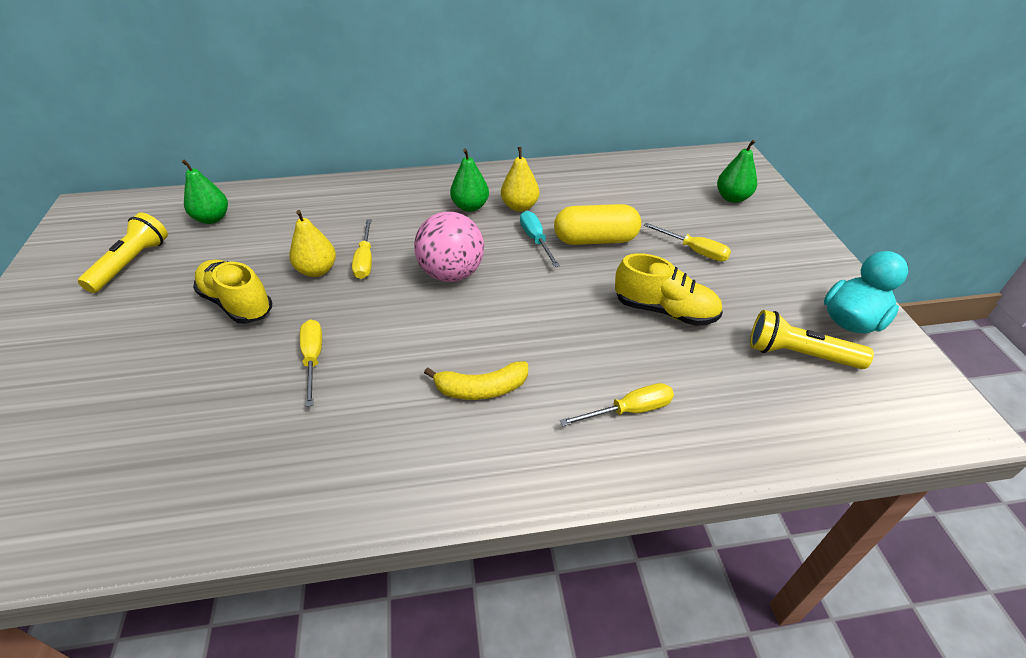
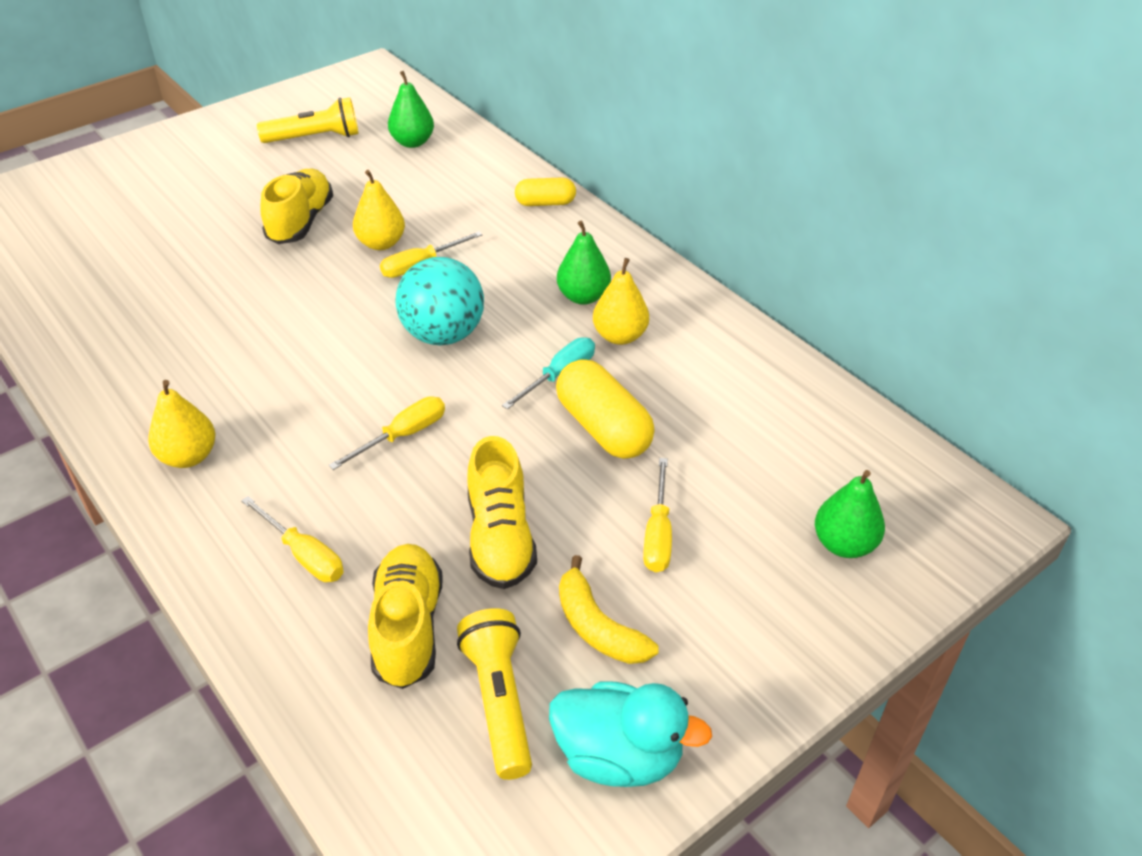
camera: 60 degrees right, 0 degrees up
(313, 359) = (255, 302): yellow screwdriver -> yellow screwdriver (403, 435)
(360, 189) = (545, 203): none -> yellow capsule
(452, 273) = (443, 335): pink ball -> turquoise ball
(474, 453) = (188, 456): none -> yellow pear
(481, 389) = (276, 428): yellow banana -> yellow banana (597, 627)
(724, 376) = (408, 628): none -> yellow shoe

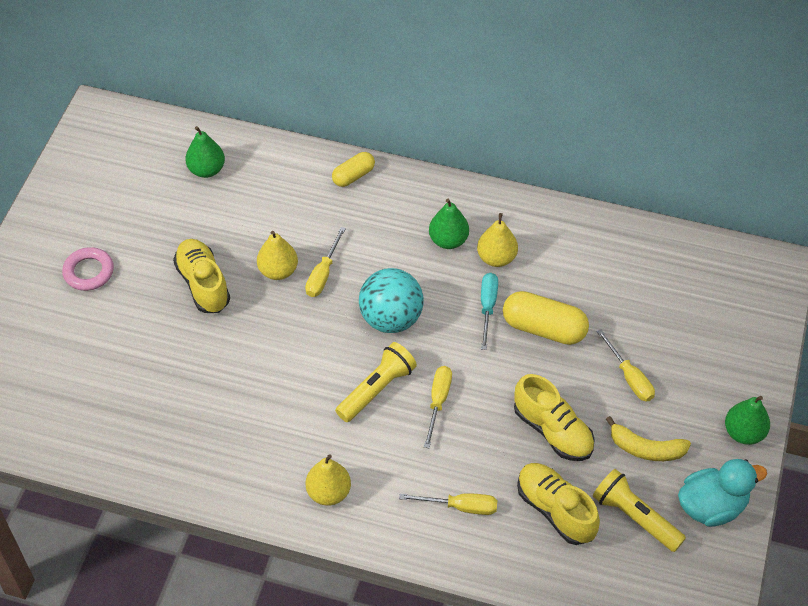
camera: 35 degrees left, 10 degrees up
(218, 169) = (89, 272): none -> pink ring
(315, 138) = (129, 204): yellow flashlight -> yellow flashlight (377, 389)
(844, 544) = (723, 326): green pear -> green pear (743, 433)

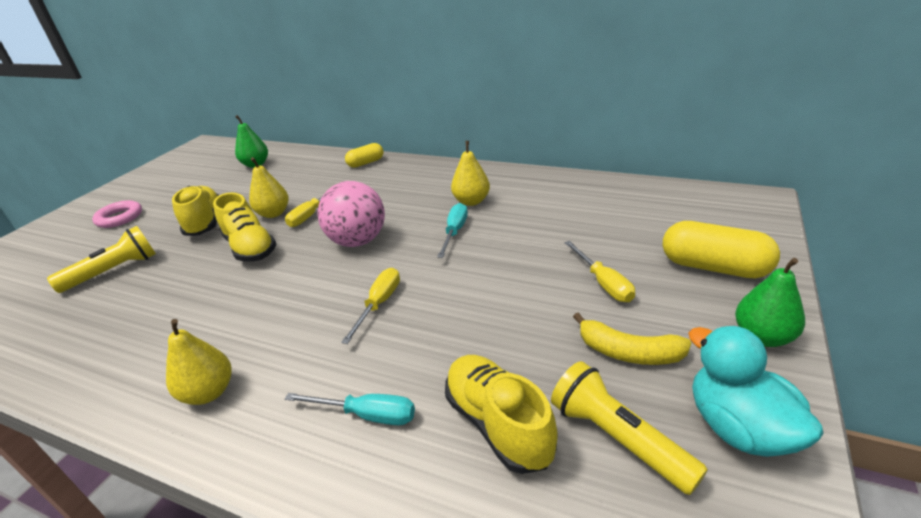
camera: 10 degrees right, 20 degrees down
(377, 389) = (318, 293): yellow flashlight -> yellow flashlight (114, 271)
(391, 319) = (358, 241): turquoise ball -> pink ball
(448, 240) = (430, 193): green pear -> none
(460, 507) = (367, 415): yellow screwdriver -> turquoise screwdriver
(544, 328) = (509, 246): yellow capsule -> yellow capsule (714, 267)
(552, 431) = (507, 332): yellow shoe -> yellow shoe (250, 248)
(712, 506) = (739, 427): turquoise duck -> turquoise duck turned 105 degrees counterclockwise

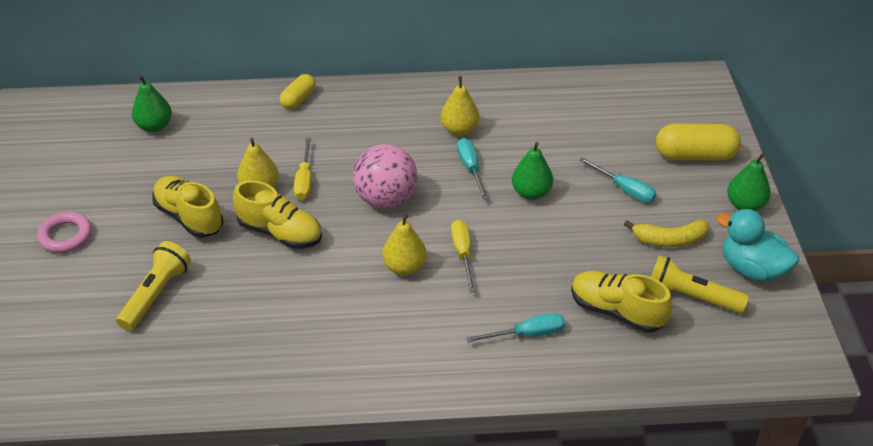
camera: 30 degrees left, 10 degrees up
(209, 392) = (393, 359): yellow pear -> yellow pear (404, 267)
(496, 264) = (531, 193): none -> green pear
(603, 283) = (624, 189): yellow screwdriver -> turquoise screwdriver

